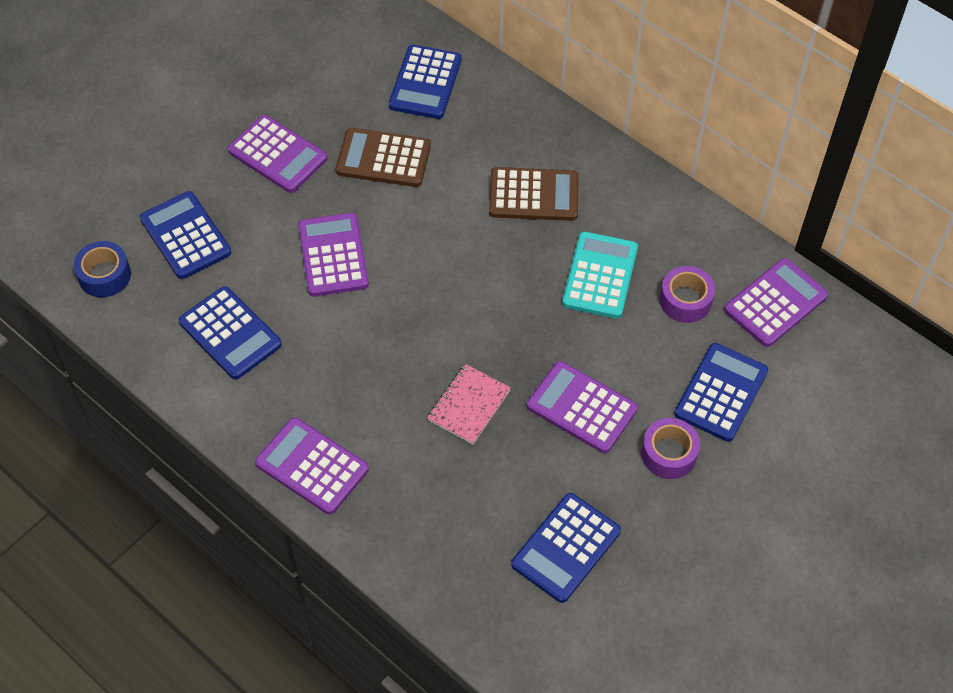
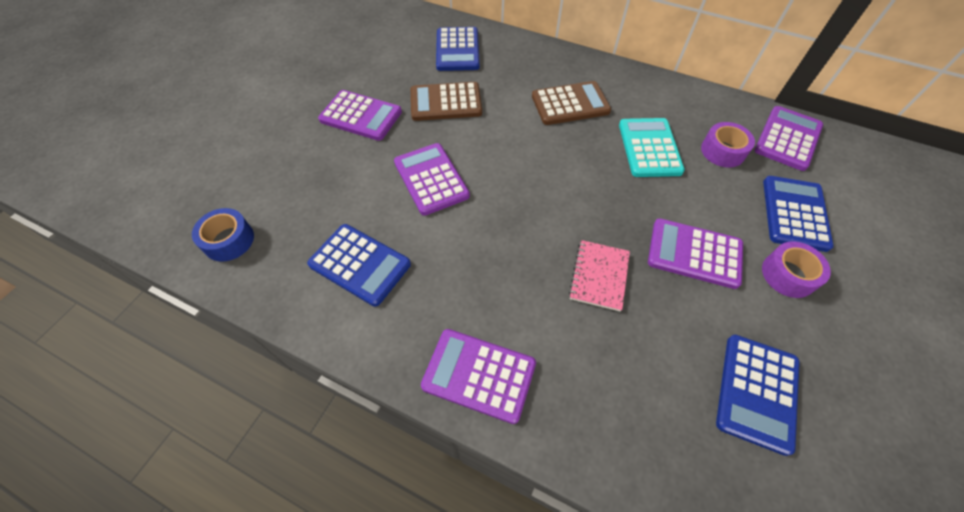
camera: 15 degrees left, 0 degrees up
(185, 236) = (298, 191): blue calculator -> none

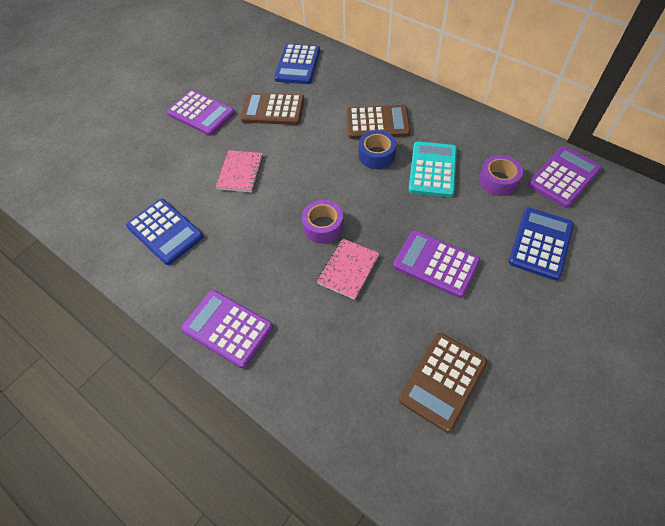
camera: 15 degrees right, 0 degrees up
(229, 240) = (76, 199): blue tape -> blue tape (376, 155)
(431, 179) = (240, 172): purple calculator -> pink notebook
(757, 392) = (443, 381): blue calculator -> brown calculator
(788, 275) = (511, 294): purple tape -> purple tape (323, 226)

